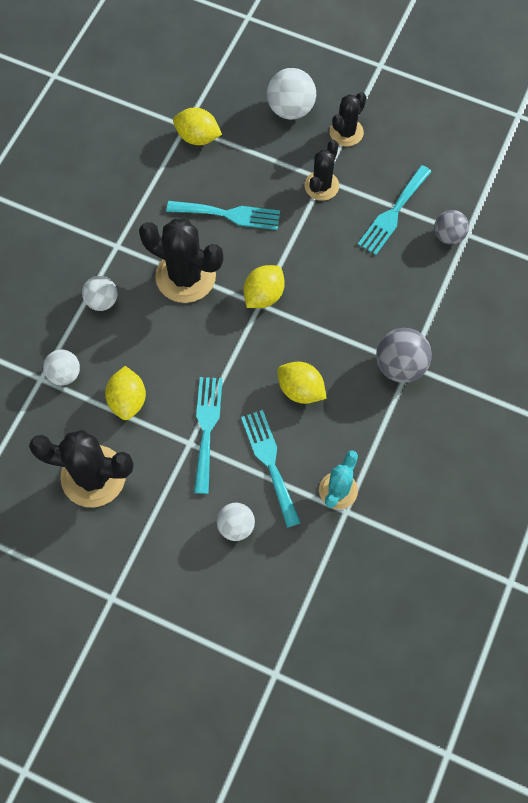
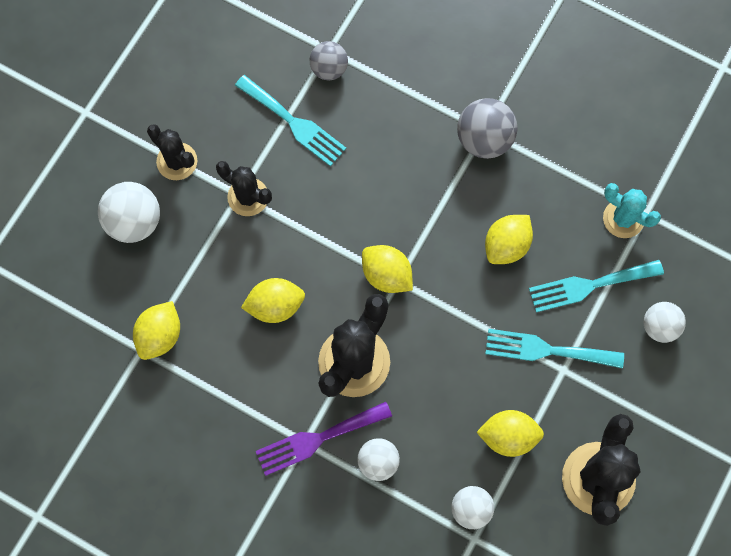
camera: 85 degrees left, 5 degrees up
(119, 255) = (318, 439): none -> purple fork
(229, 214) = (275, 306): turquoise fork -> yellow lemon

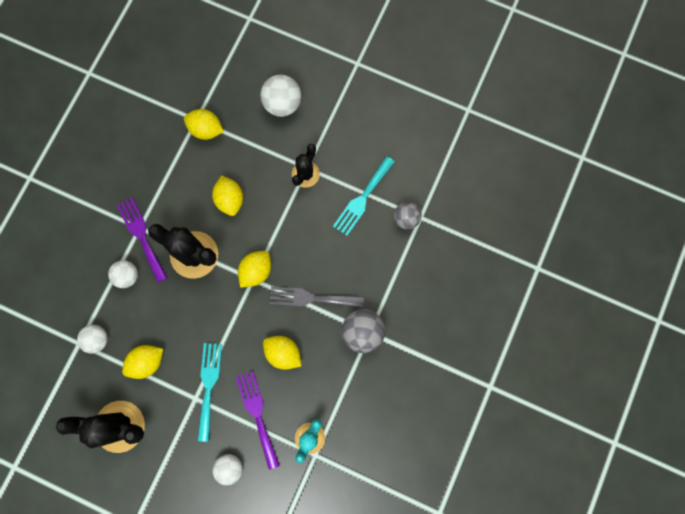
camera: 85 degrees right, 5 degrees up
(177, 161) = (327, 125): black cactus -> none
(431, 202) = (311, 298): none -> grey fork
(508, 436) = (147, 362): yellow lemon -> yellow lemon turned 60 degrees clockwise
(589, 285) = (257, 414): turquoise fork -> purple fork

